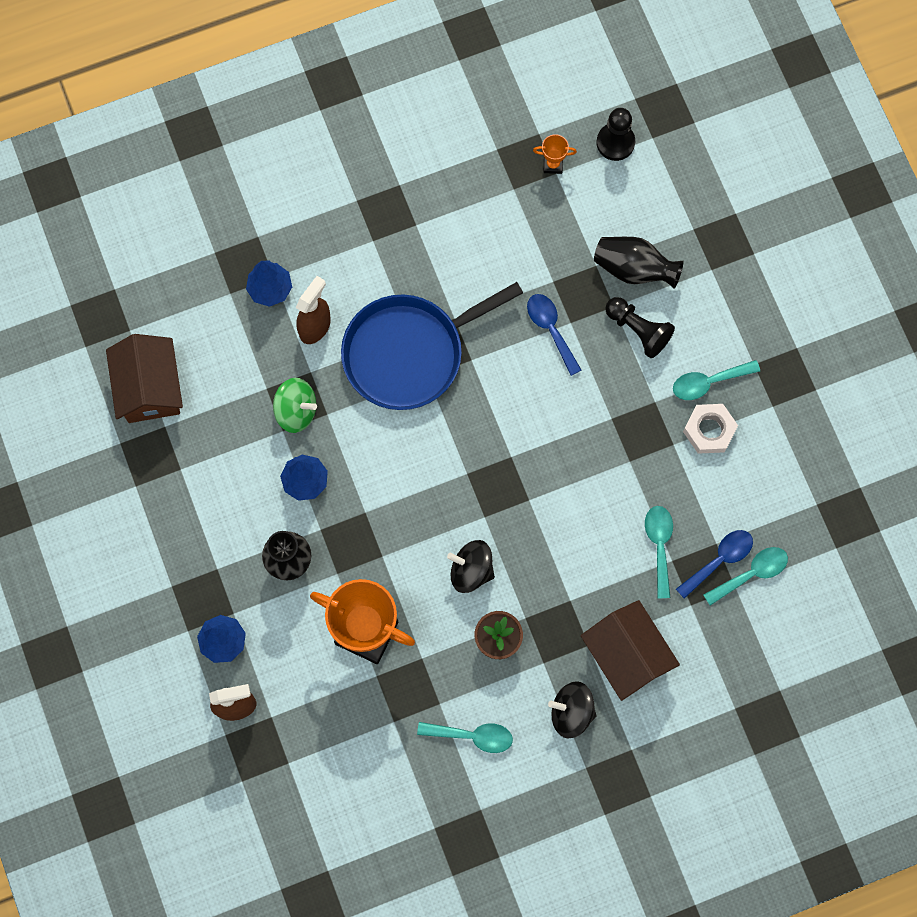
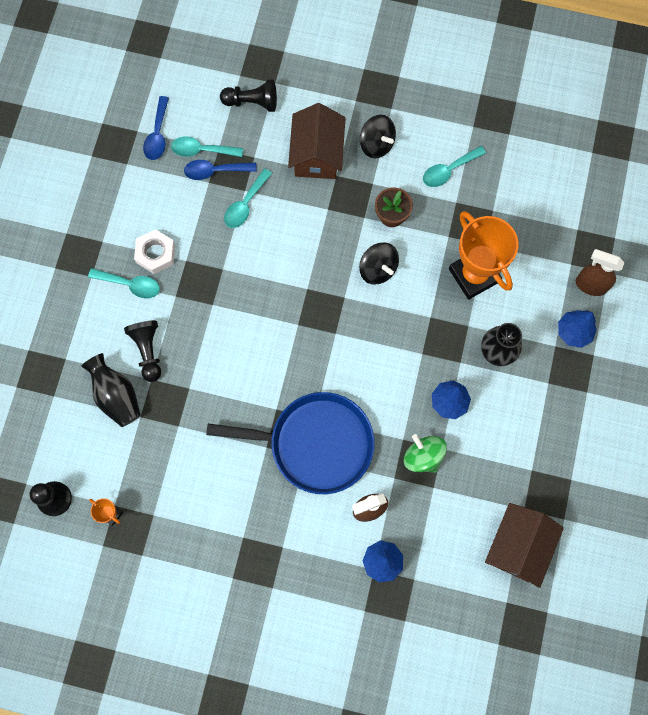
camera: 145 degrees left, 0 degrees up
(472, 736) = (449, 170): turquoise spoon -> turquoise spoon turned 75 degrees counterclockwise
(551, 329) = (206, 392): blue spoon -> blue spoon (157, 134)
(741, 667) = (252, 102): none -> black pawn

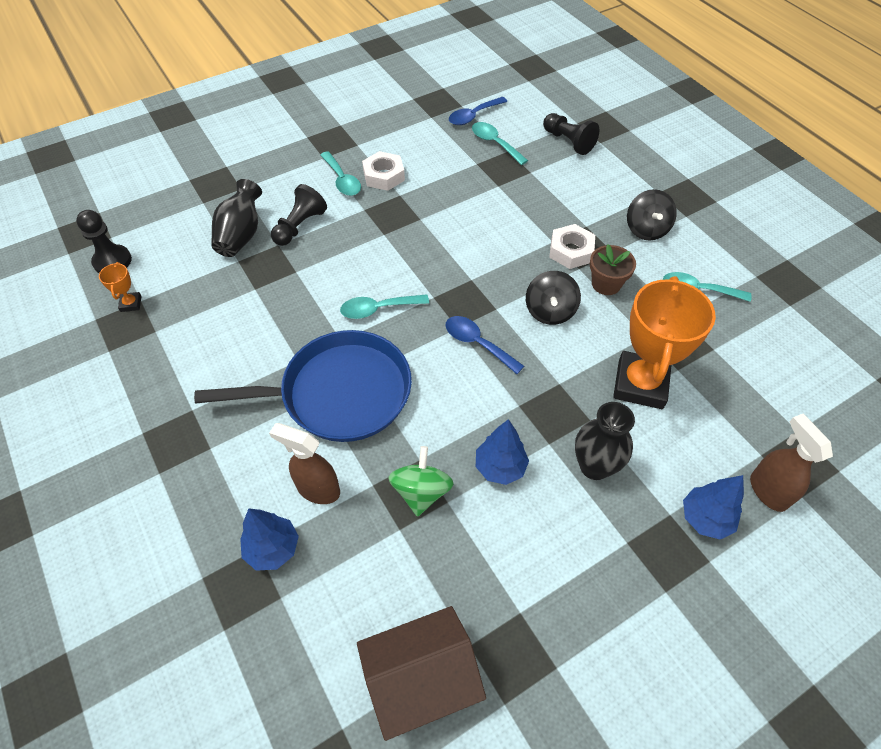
camera: 45 degrees right, 20 degrees down
(215, 171) = (490, 160): blue spoon -> blue spoon (478, 343)
(245, 204) = (488, 193): turquoise spoon -> turquoise spoon (378, 309)
(315, 444) = (339, 393): blue pan -> blue pan turned 60 degrees counterclockwise
(317, 154) = (585, 202): brown house -> none
(346, 207) = (571, 251): none -> white nut

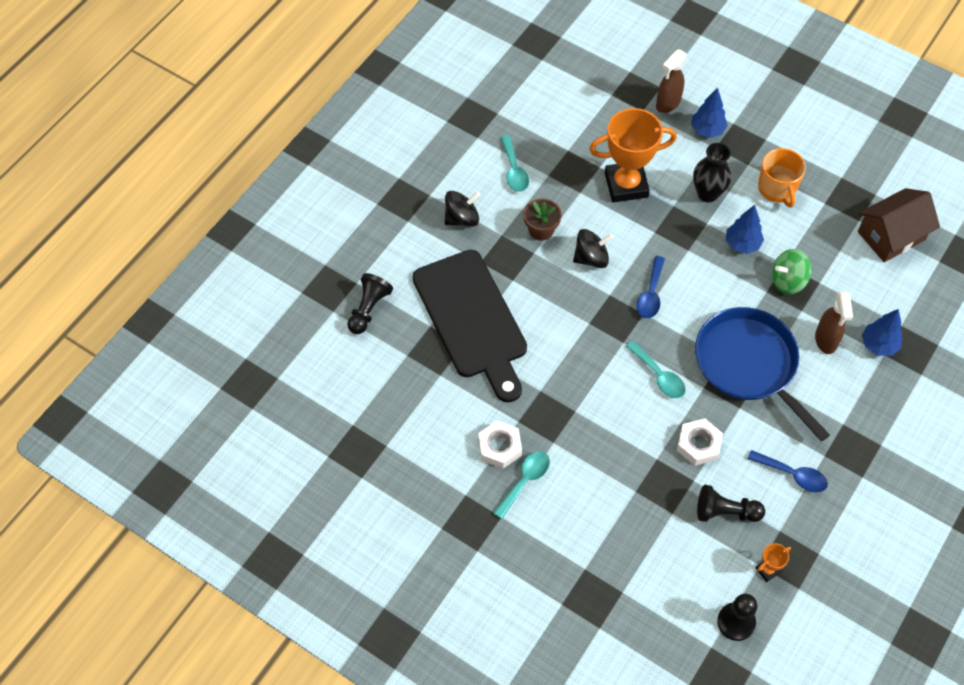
camera: 115 degrees left, 5 degrees up
(241, 235) = (643, 529): black vase -> none
(300, 226) = (604, 485): black pawn -> black pawn (725, 512)
(421, 679) = (891, 236): brown house -> brown house turned 75 degrees counterclockwise
(473, 116) = (366, 406): blue spoon -> blue spoon (792, 475)
(495, 143) = (402, 370): turquoise spoon -> none
(522, 199) = (472, 319): none -> black cutting board
(570, 558) = (777, 189): none -> orange mug
(571, 251) = (517, 263): white nut -> white nut (698, 444)

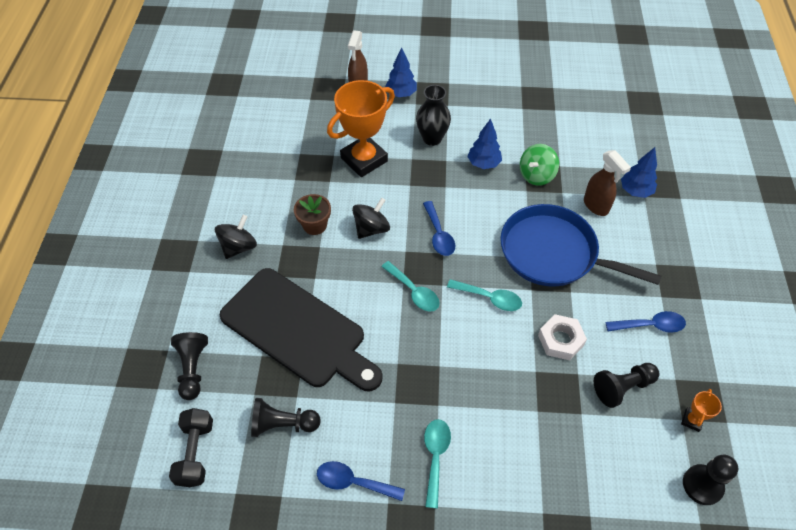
camera: 30 degrees left, 5 degrees down
(338, 378) = (195, 453): none -> black dumbbell
(417, 391) = (283, 424): none -> black pawn
(448, 465) = (354, 482): none -> blue spoon
(499, 447) = (392, 436): white nut -> none
(514, 170) = (263, 188): turquoise spoon -> turquoise spoon (413, 292)
(777, 189) = (481, 113): orange mug -> none
(891, 236) = (585, 110): brown house -> none

